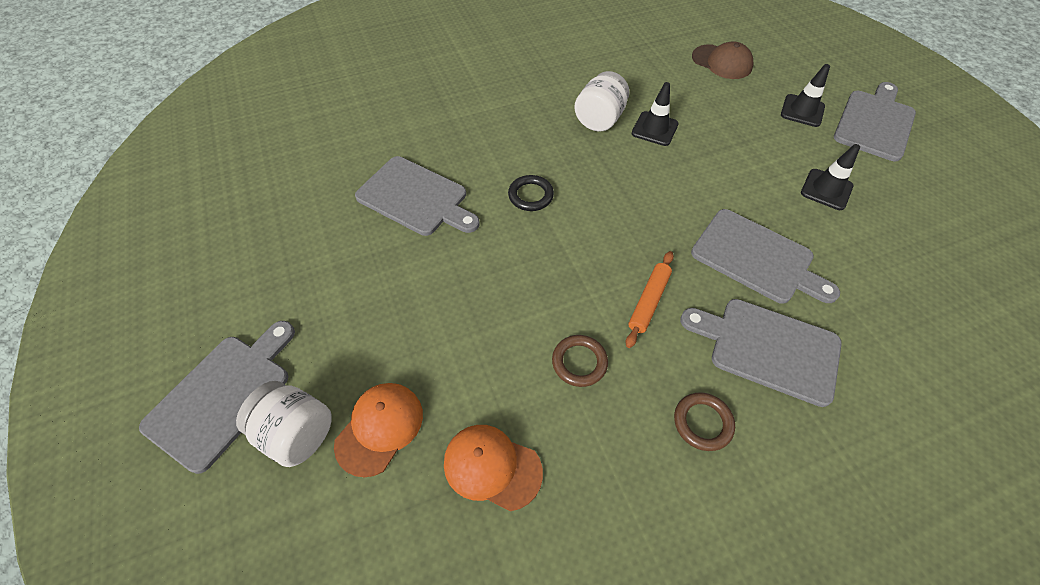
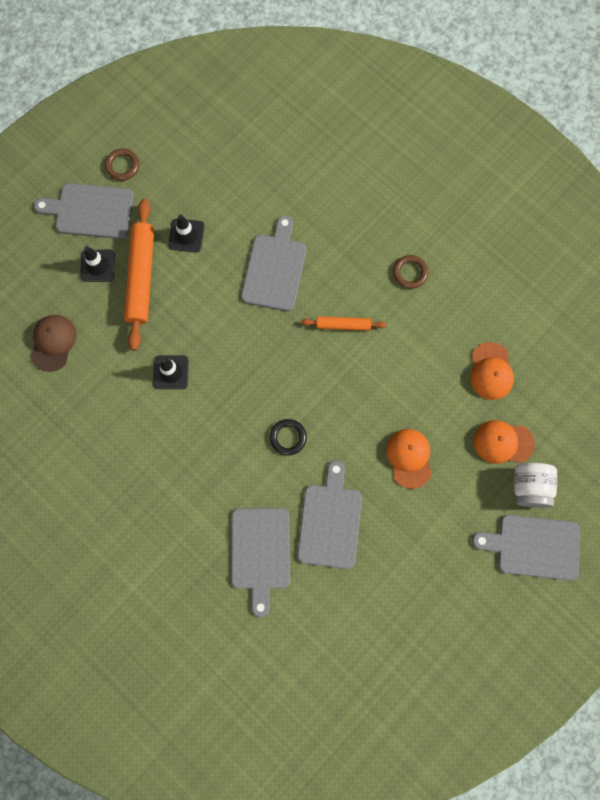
camera: 115 degrees left, 20 degrees up
(434, 301) = (409, 458): none -> orange cap
(579, 362) = (406, 350): brown ring -> brown ring (122, 166)
(599, 119) = (178, 419): white jar -> none
(768, 348) = (344, 249): grey cutting board -> grey cutting board (260, 552)
(779, 138) = (141, 277): none -> orange rolling pin

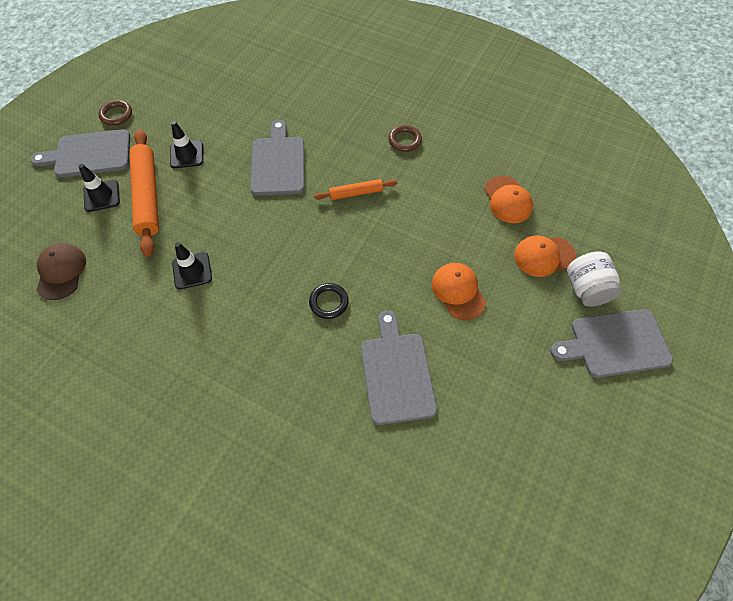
camera: 15 degrees left, 15 degrees down
(260, 552) = (329, 426): grey cutting board -> none

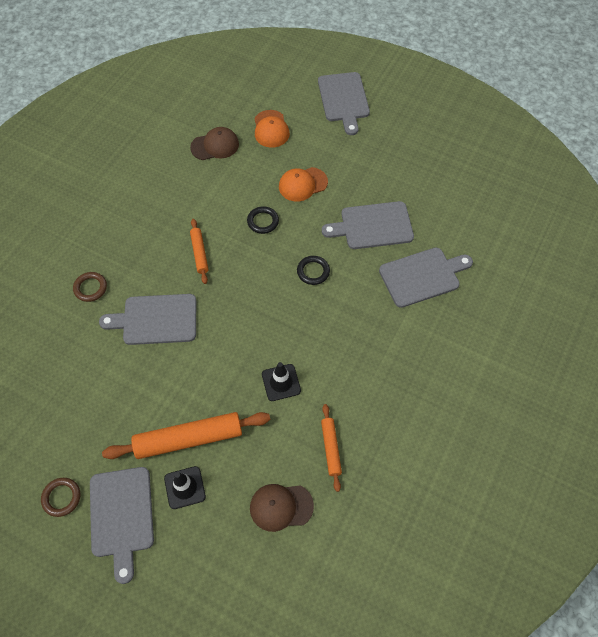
camera: 90 degrees left, 0 degrees up
(109, 317) = (331, 448): none -> orange rolling pin
(187, 154) = (135, 408): black traffic cone -> none
(317, 432) = (422, 276): none -> grey cutting board
(399, 250) = (263, 221): none -> black ring
(404, 140) = (139, 215): brown ring -> brown ring (90, 288)
(507, 200) = (215, 146): orange cap -> brown cap
(586, 289) = (300, 108): white jar -> none

